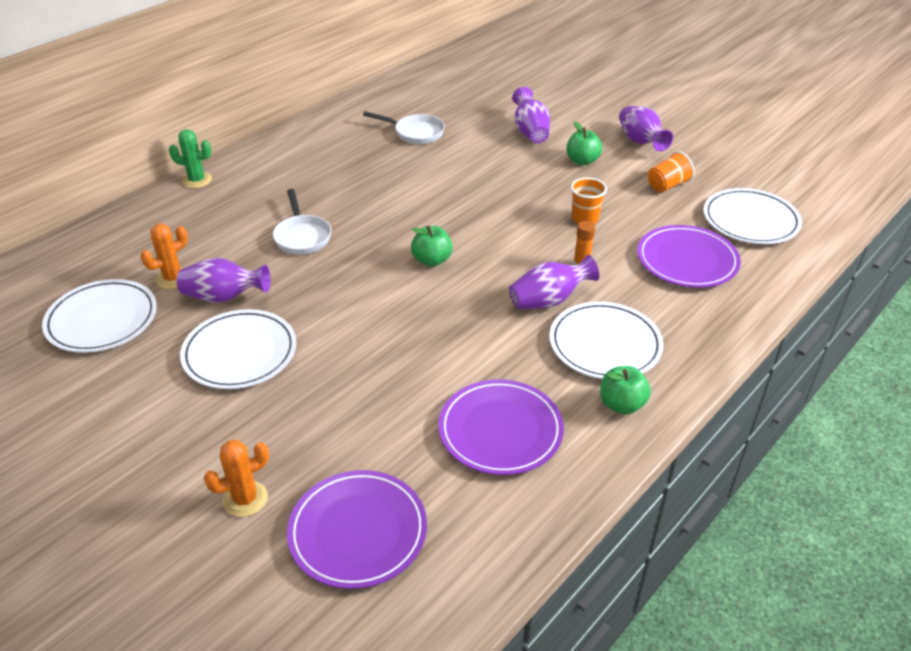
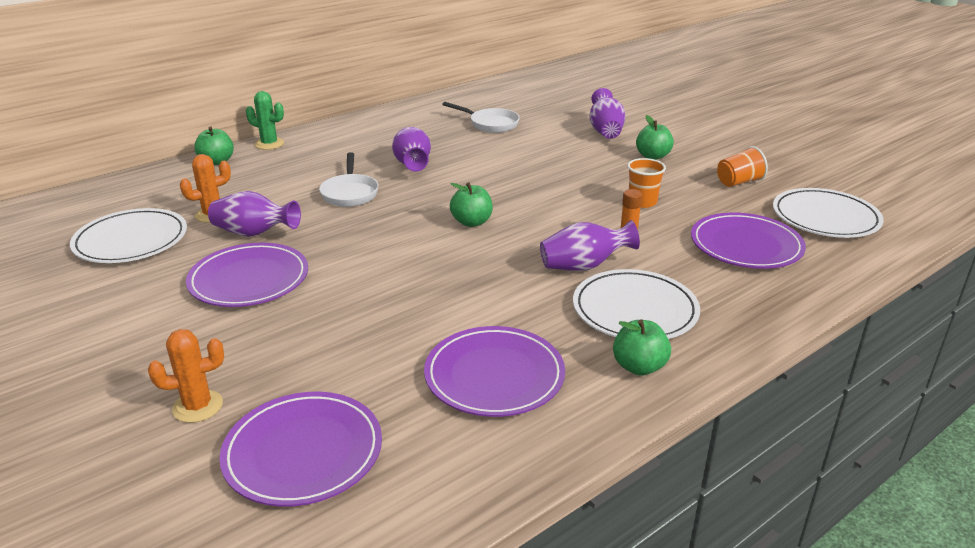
camera: 10 degrees right, 10 degrees down
(150, 209) = (217, 161): none -> green apple
(240, 353) = (249, 279): white plate -> purple plate
(640, 142) = (718, 146): purple vase -> purple vase (412, 165)

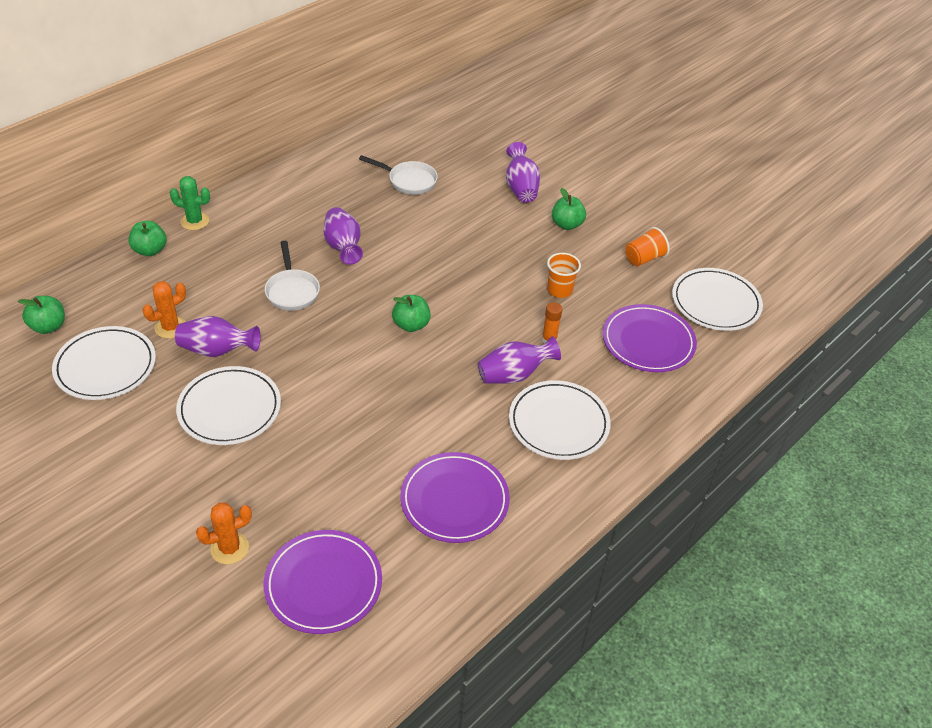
camera: 10 degrees left, 15 degrees up
(249, 279) = (229, 409): purple plate -> white plate
(639, 367) = (564, 483): green apple -> green apple (48, 326)

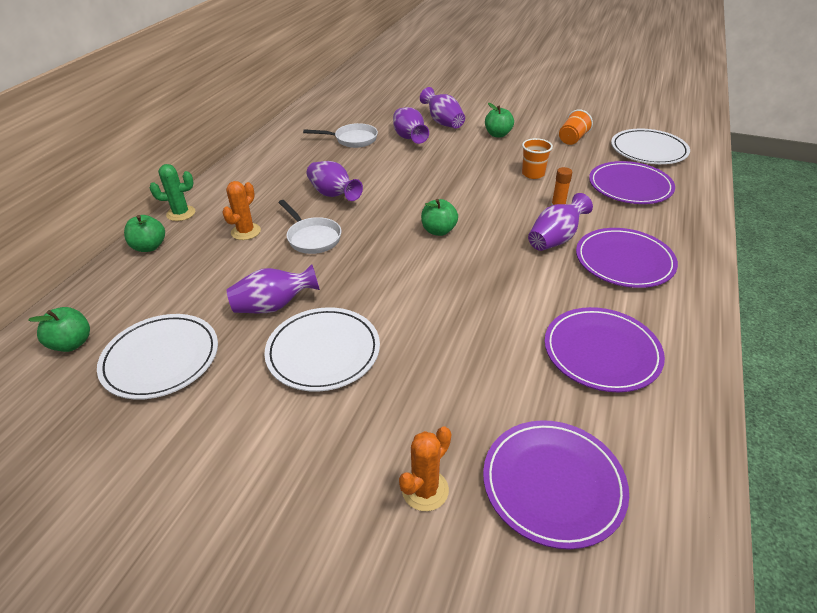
camera: 20 degrees left, 5 degrees down
(170, 327) = (212, 302): orange cactus -> orange cactus (246, 232)
(469, 198) = (409, 138): none -> purple vase
(558, 423) = (624, 261): white plate -> purple plate

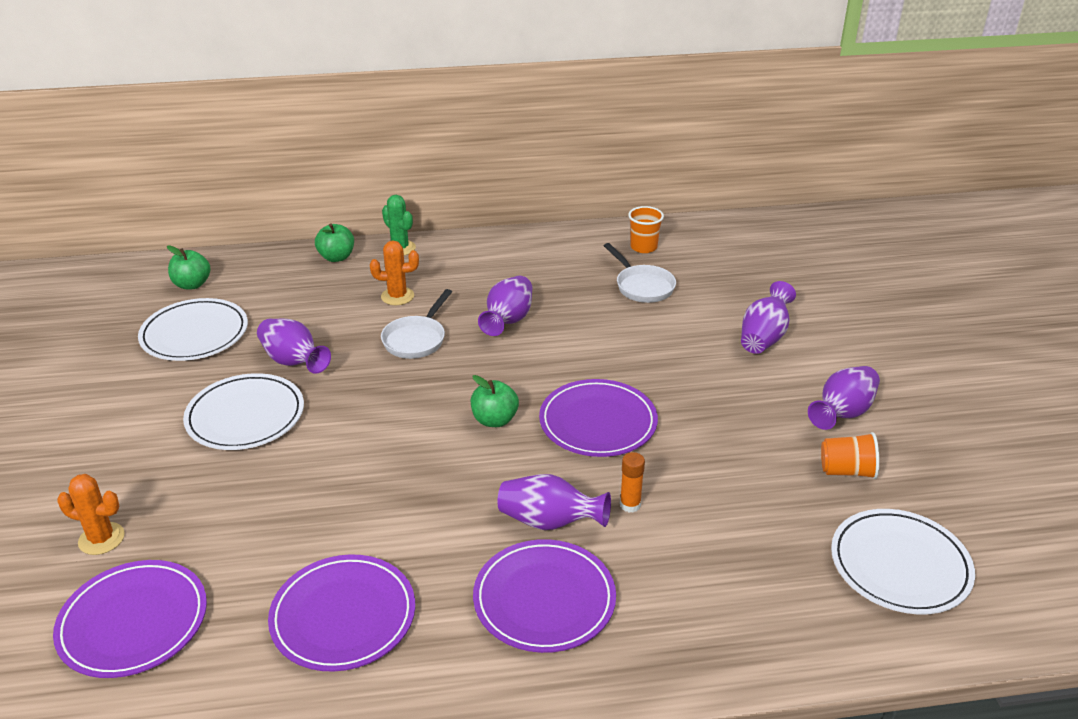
camera: 60 degrees right, 5 degrees down
(409, 138) = (691, 325): purple vase -> purple vase (842, 413)
(498, 134) = (781, 395): green apple -> none
(533, 174) = (699, 458): orange cup -> orange cup (643, 247)
(630, 186) = (754, 566): purple plate -> purple plate (598, 422)

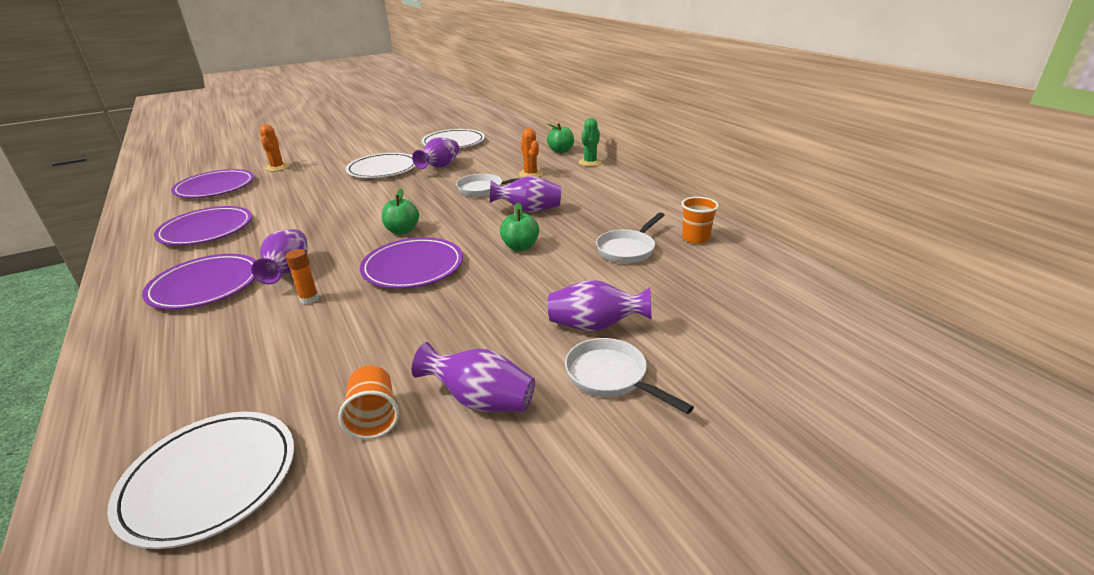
camera: 70 degrees right, 5 degrees down
(192, 284) = (500, 131): green apple -> green apple (520, 247)
(833, 347) = (611, 377): none -> white pan

